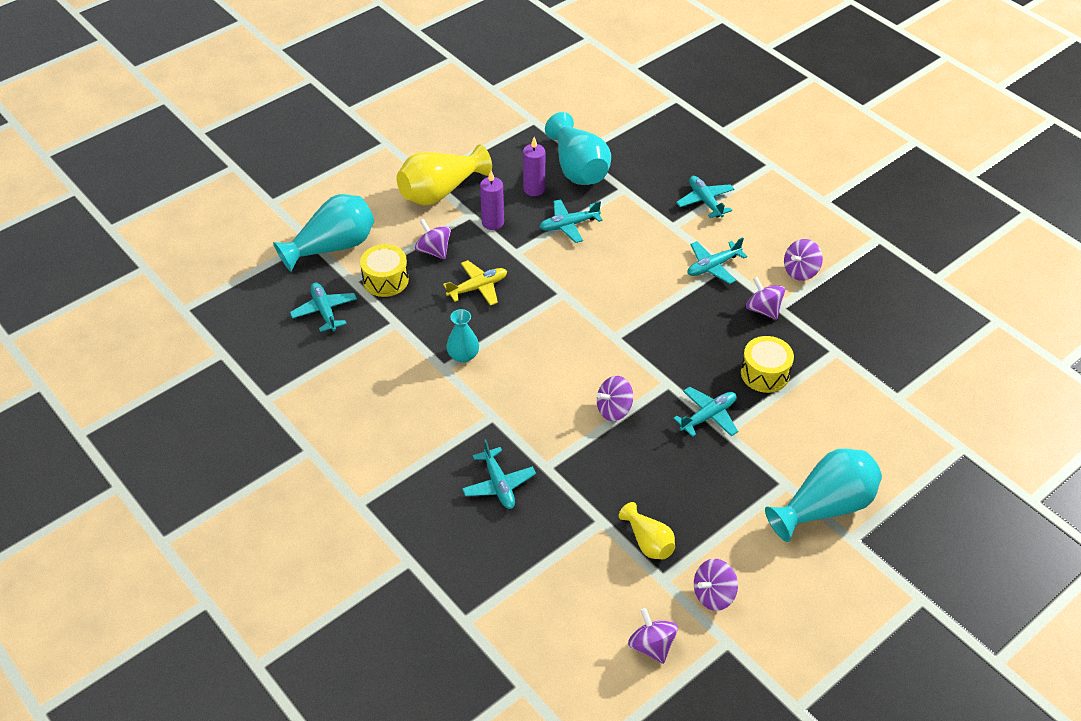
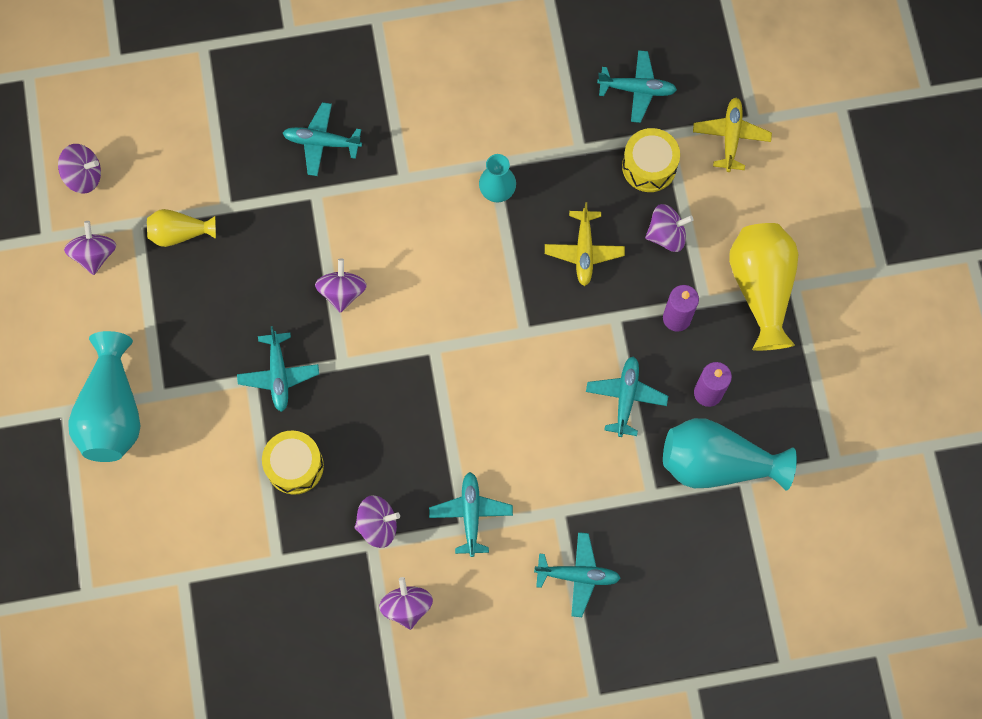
camera: 120 degrees right, 25 degrees up
(332, 247) = (731, 137): turquoise vase -> yellow plane

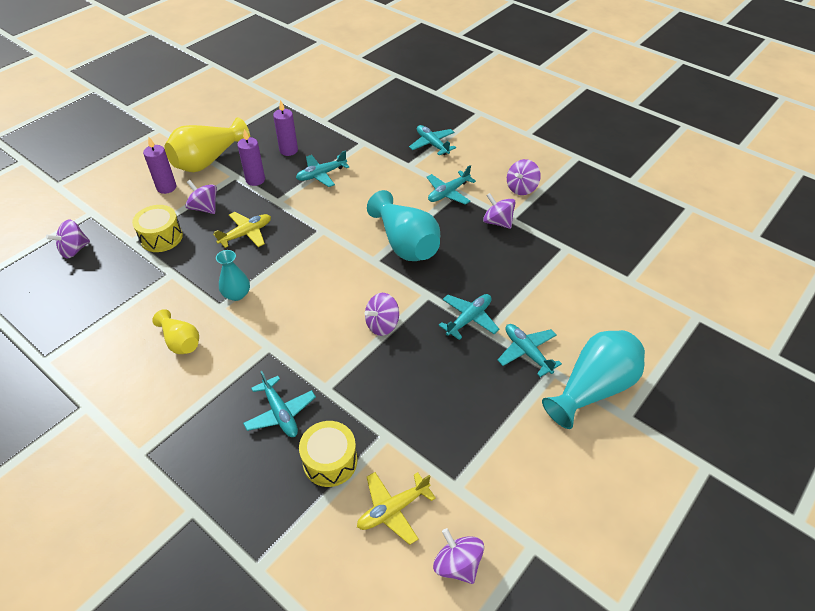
camera: 130 degrees left, 25 degrees down
(95, 254) = (509, 495): purple spinning top -> purple spinning top (74, 250)
(180, 233) = (435, 449): yellow vase -> yellow vase (181, 341)
(295, 466) = (511, 275): yellow drum -> yellow drum (330, 461)
(637, 89) = (104, 271): turquoise plane -> turquoise plane (527, 352)
(717, 463) = (324, 131): turquoise vase -> turquoise vase (405, 244)
(731, 137) = (112, 215): yellow plane -> yellow plane (393, 510)
(740, 216) = (166, 187): none -> purple candle

